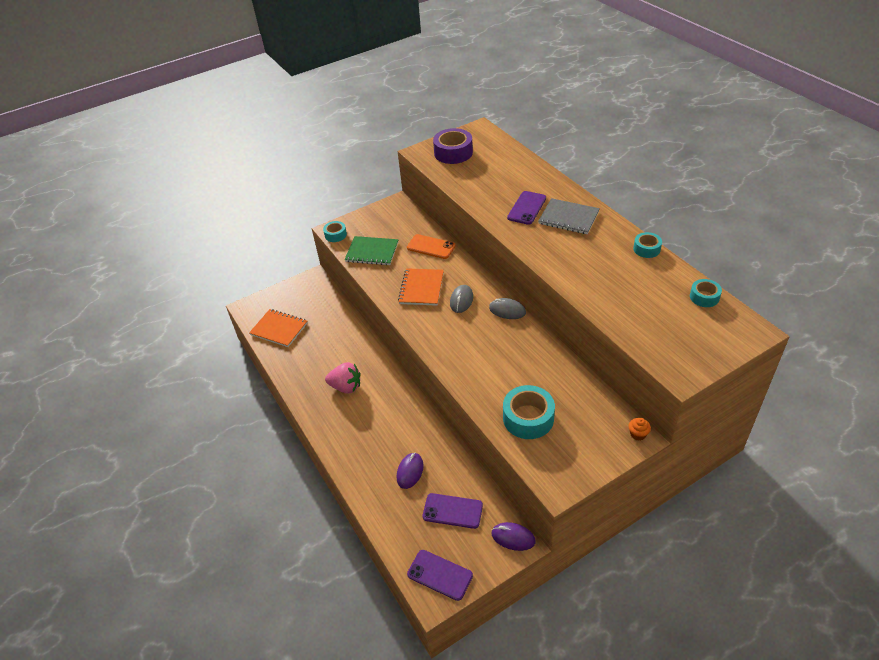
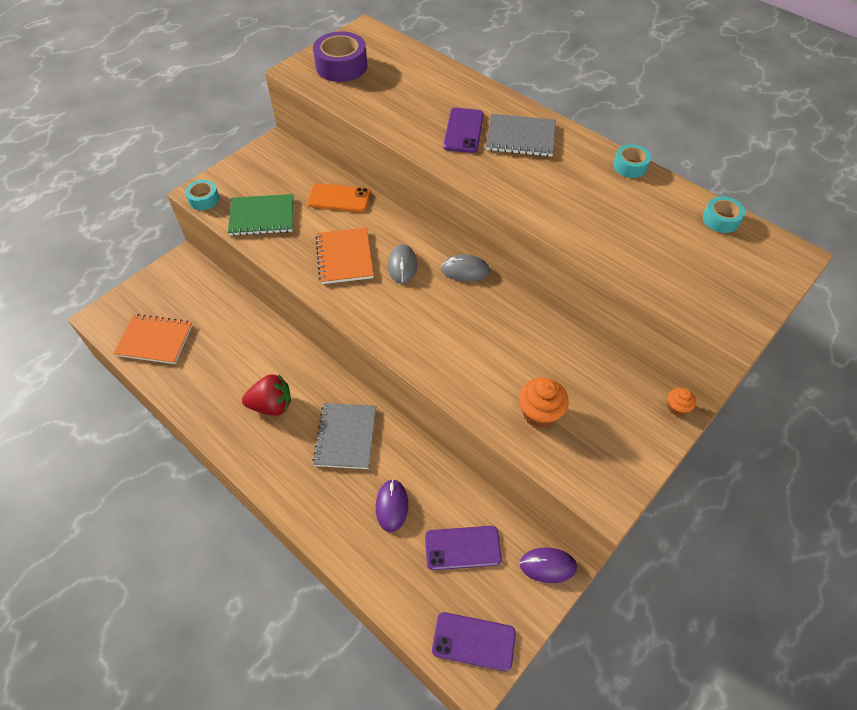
camera: 20 degrees left, 10 degrees up
(346, 387) = (271, 405): pink strawberry -> red strawberry
(392, 418) = (345, 436): none -> grey notebook
(528, 418) = (539, 413): turquoise tape -> orange cupcake

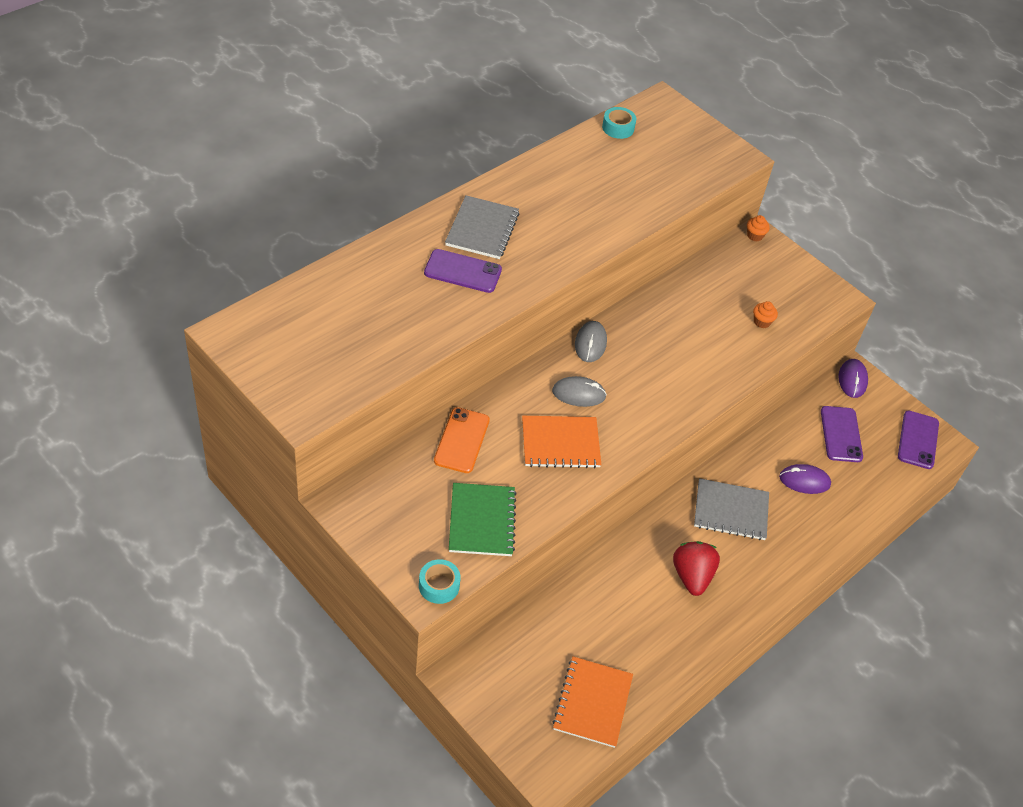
camera: 90 degrees left, 5 degrees down
(341, 66) = (307, 365): purple tape -> none
(539, 413) = (762, 322): orange cupcake -> orange cupcake, size x0.57
(630, 166) = (540, 163): turquoise tape -> none

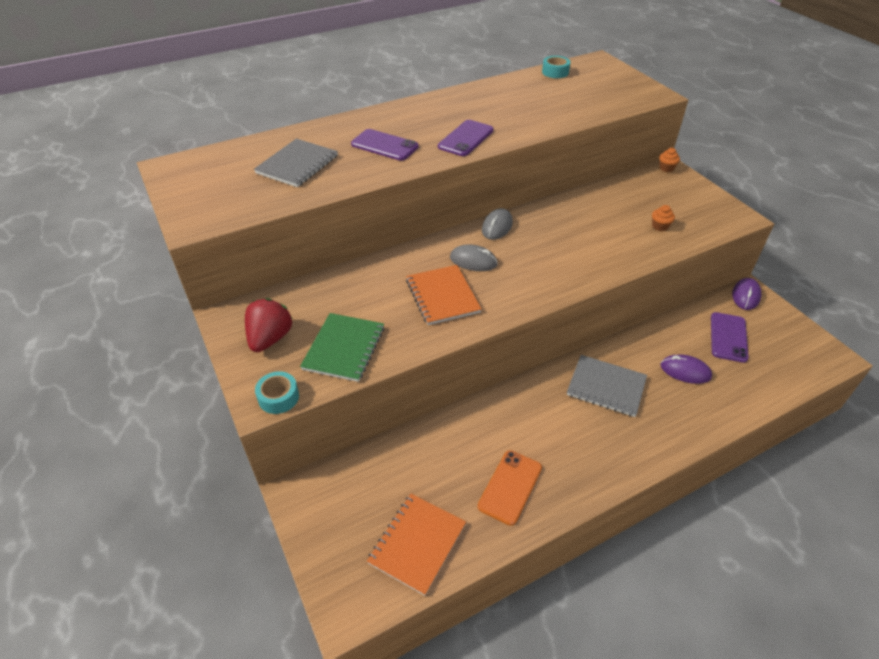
camera: 20 degrees right, 5 degrees down
(462, 440) = (355, 283): orange phone -> orange phone (510, 487)
(482, 229) = (414, 121): grey notebook -> grey notebook (297, 164)
(560, 443) = (442, 296): orange notebook -> orange notebook turned 60 degrees clockwise
(692, 576) = (553, 438): red strawberry -> red strawberry (270, 338)
(918, 440) = (807, 351): purple phone -> purple phone (465, 138)

